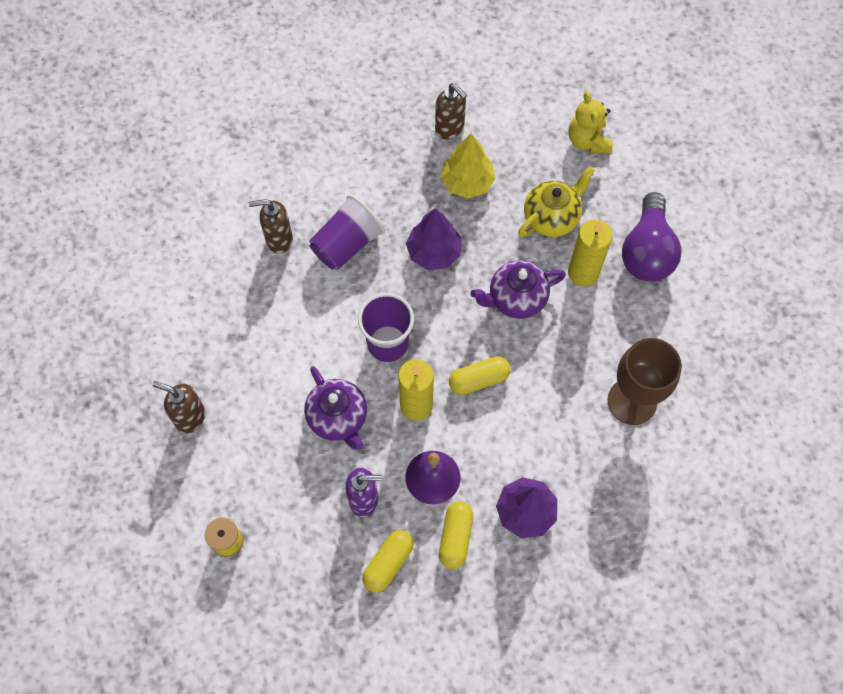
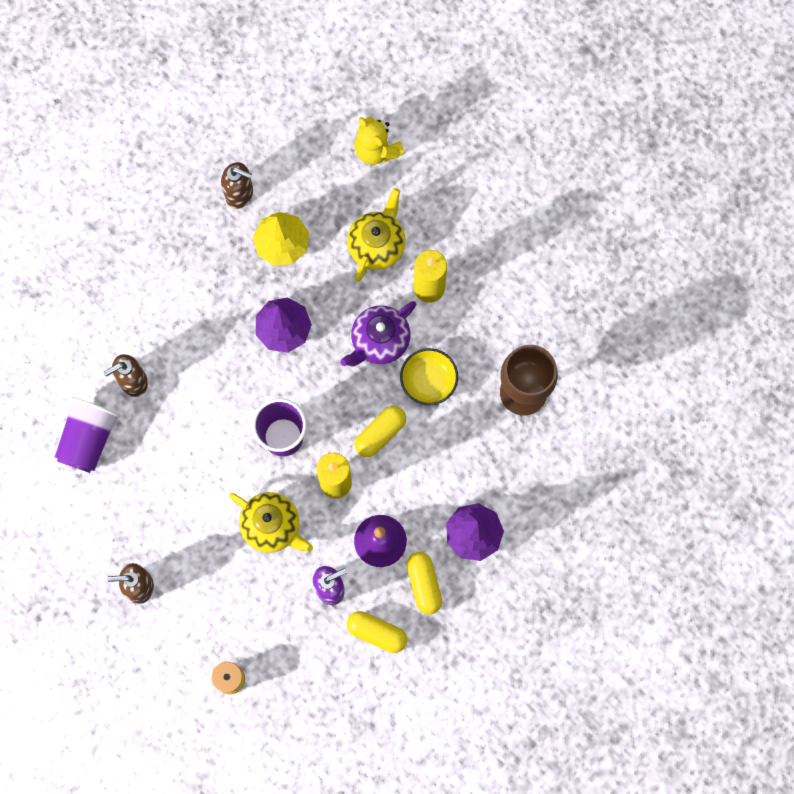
camera: 25 degrees left, 10 degrees up
(338, 418) = (272, 526): purple teapot -> yellow teapot
(347, 244) = (199, 357): purple cup -> purple cup (89, 438)
(388, 563) = (377, 633): yellow capsule -> yellow capsule turned 75 degrees counterclockwise
(546, 352) = (428, 380): none -> yellow bowl
(647, 251) = (478, 240): purple light bulb -> none

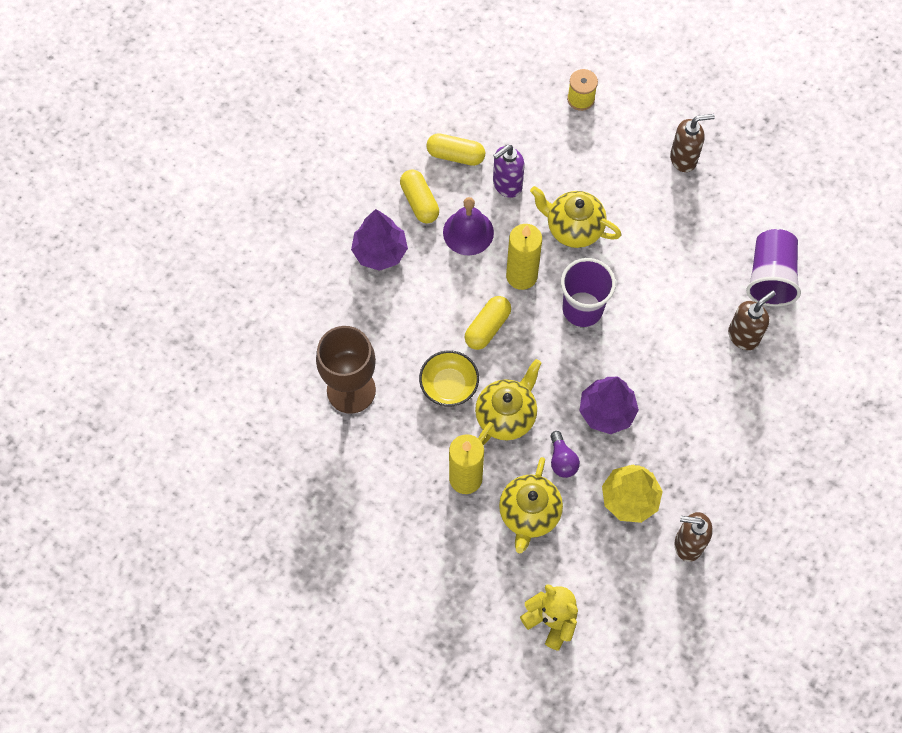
camera: 170 degrees right, 10 degrees down
(336, 289) = (562, 460): none -> purple light bulb
(379, 341) = (506, 415): purple teapot -> yellow teapot

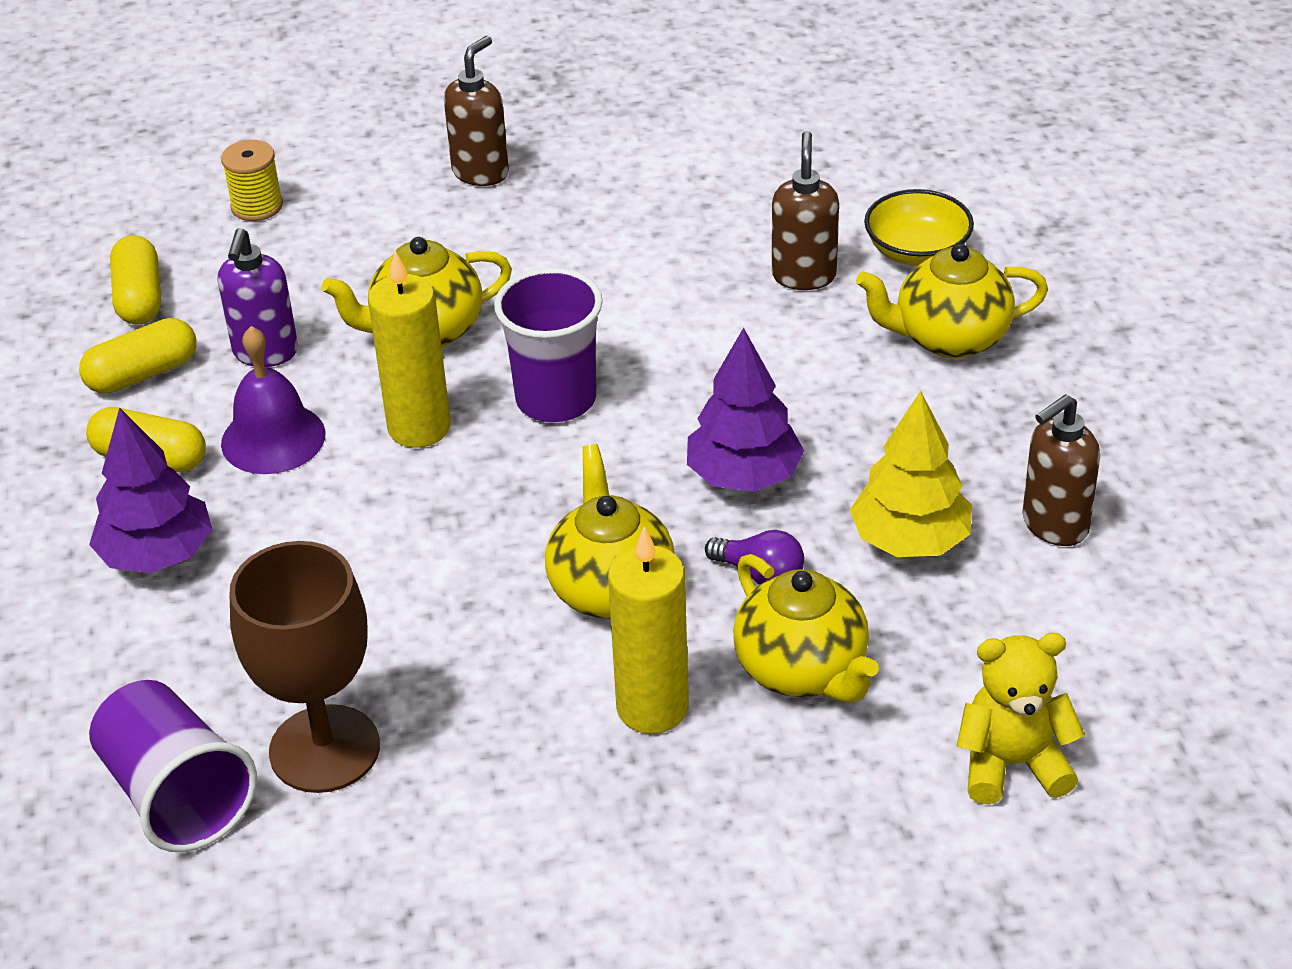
camera: 45 degrees left, 25 degrees down
(449, 385) = (476, 622): yellow bowl -> yellow bowl (917, 252)
(487, 327) = (445, 516): yellow capsule -> yellow capsule (139, 298)
(760, 422) = (949, 338): none -> yellow teapot
(770, 277) = (752, 202): purple cup -> purple cup (177, 795)

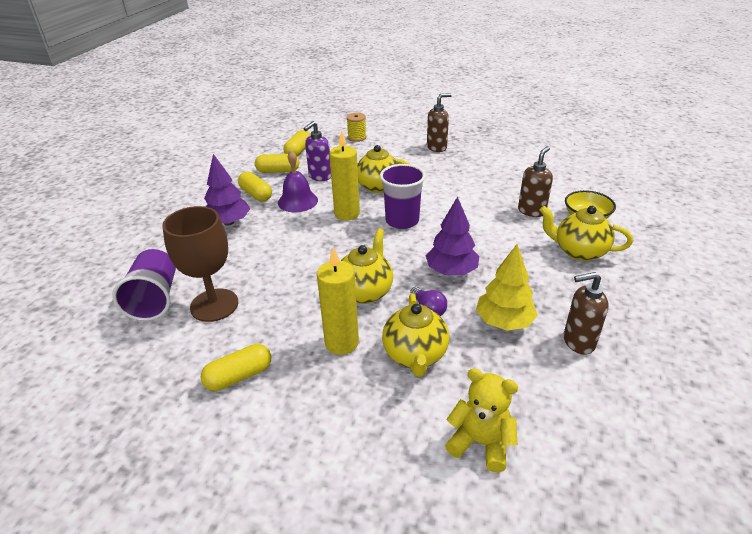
camera: 30 degrees right, 5 degrees down
(516, 854) = (239, 376): none -> yellow capsule

